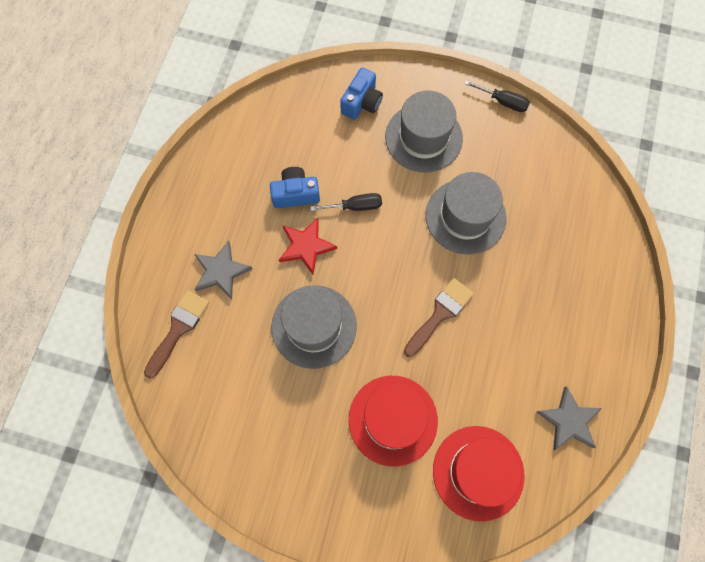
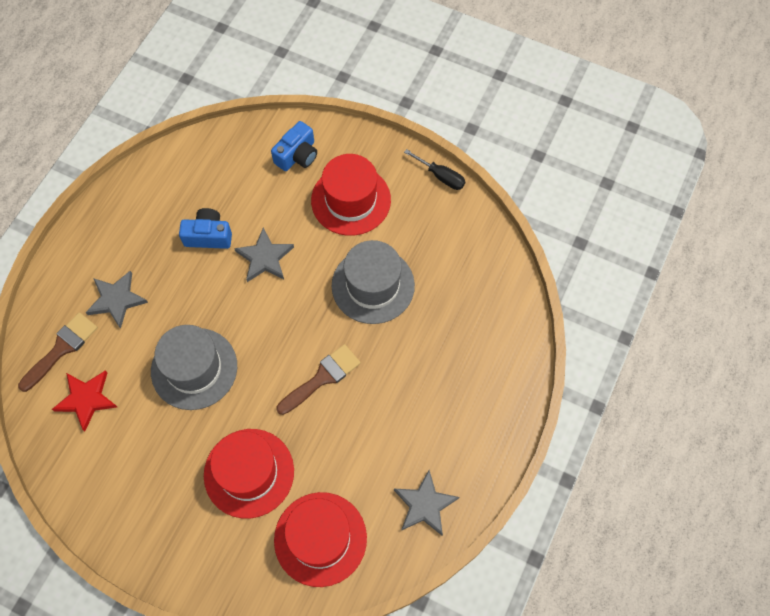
camera: 10 degrees right, 5 degrees down
(306, 246) = (206, 289): red star -> red star (86, 399)
(355, 206) = (265, 258): black screwdriver -> grey star
(423, 137) = (351, 200): grey hat -> red hat

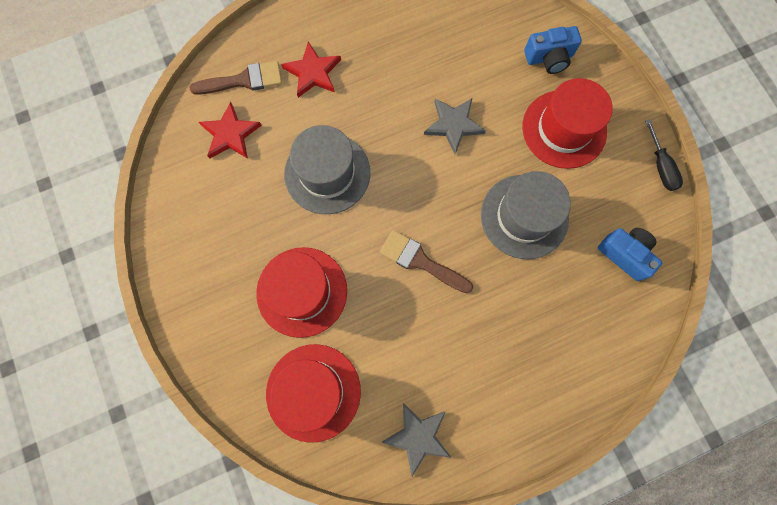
camera: 40 degrees right, 10 degrees up
(117, 300) = (313, 72): grey star -> red star
(208, 236) = (423, 73): blue camera -> blue camera (625, 254)
(322, 377) = (420, 261): brown brush -> brown brush turned 150 degrees counterclockwise

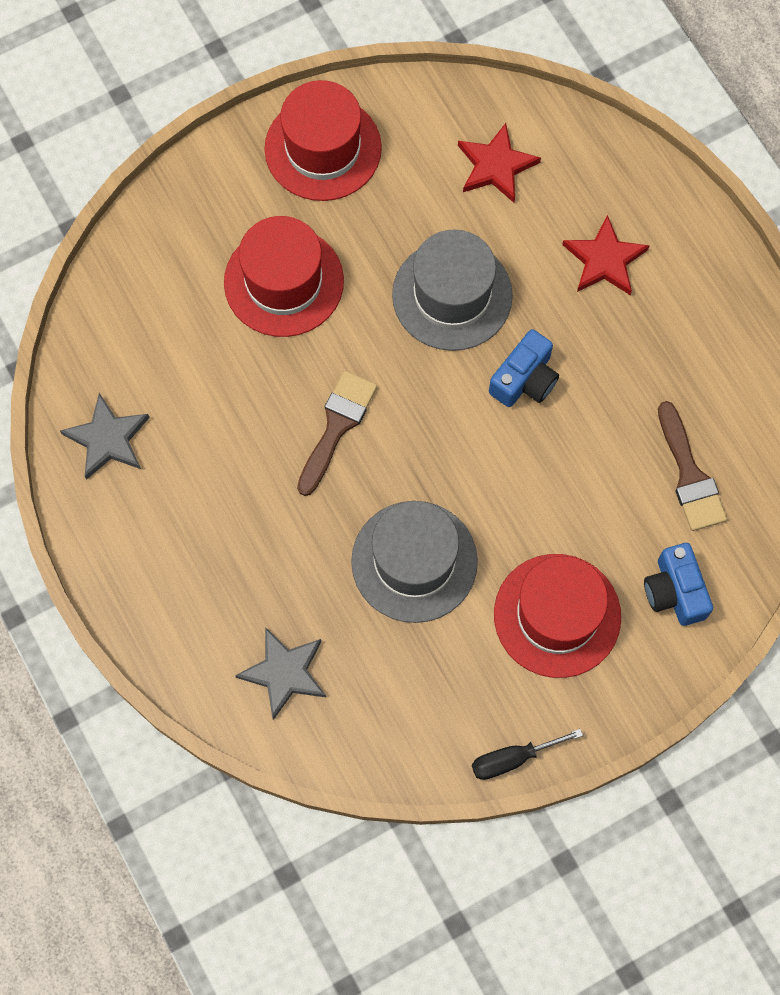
camera: 85 degrees right, 5 degrees down
(244, 80) = (580, 171): brown brush -> brown brush (690, 475)
(313, 392) = (156, 310): red hat -> red hat (323, 148)
(453, 125) = (545, 458): grey star -> grey star (284, 673)
(625, 254) = (370, 703): blue camera -> blue camera (524, 379)

